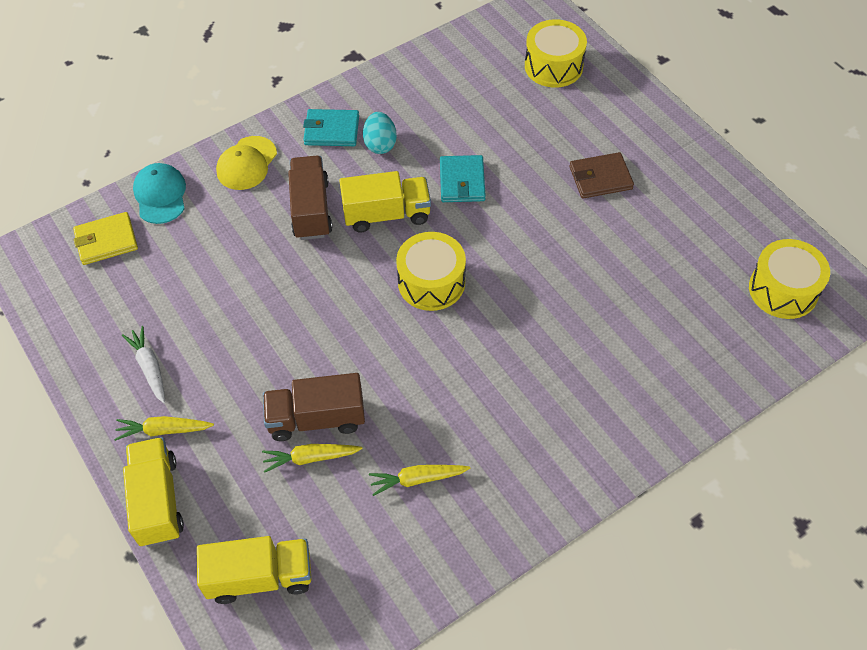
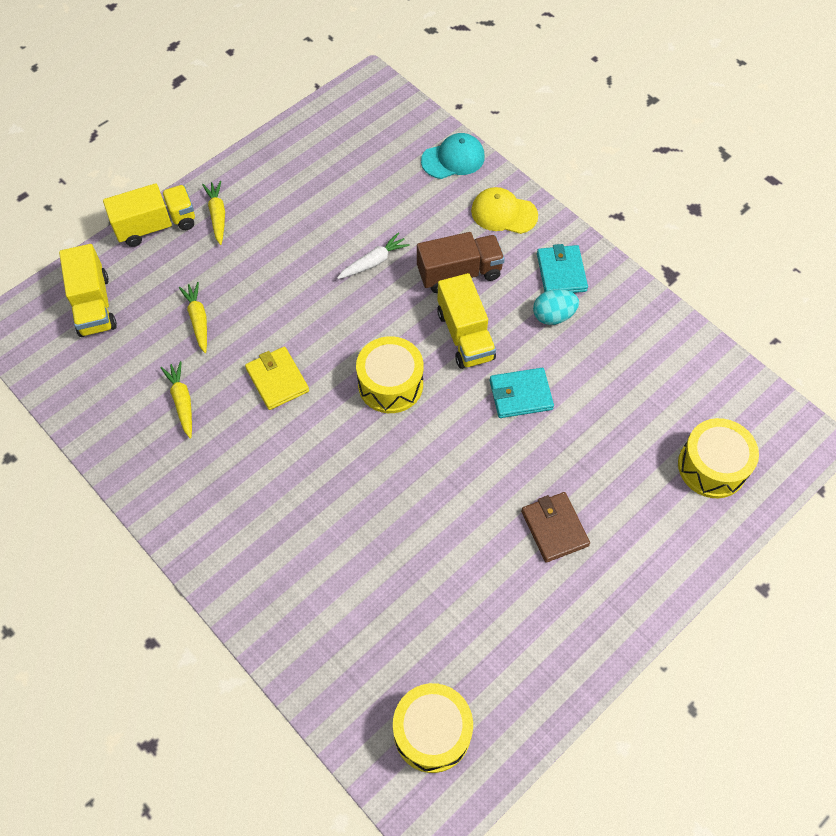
camera: 80 degrees right, 5 degrees up
(106, 241) = (397, 134): yellow wallet -> yellow wallet (277, 380)
(149, 368) = (274, 193): white carrot -> white carrot (373, 262)
(316, 418) = (236, 317): brown truck -> none

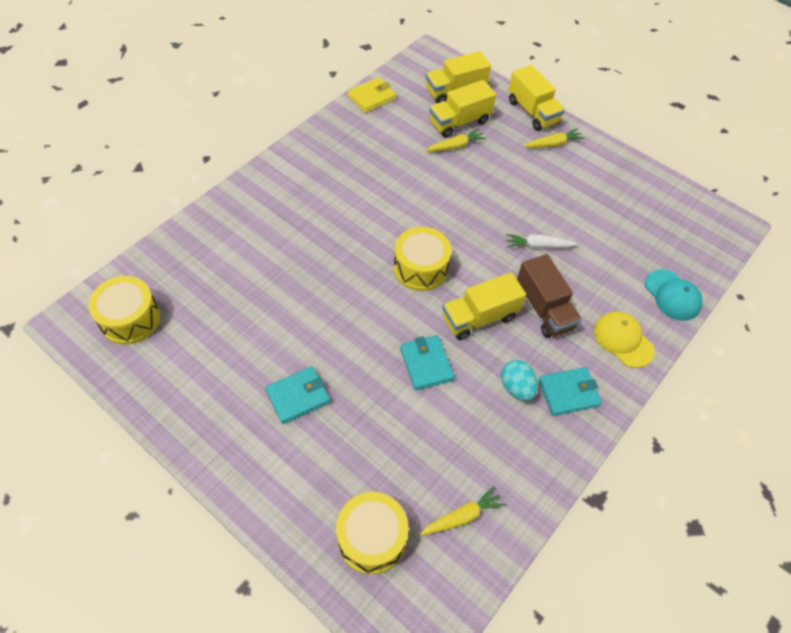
camera: 80 degrees right, 5 degrees down
(155, 309) = (459, 122): none -> yellow truck
(182, 402) = (385, 147): yellow carrot -> yellow carrot (462, 516)
(277, 380) = (412, 197): yellow wallet -> yellow wallet (372, 97)
(373, 262) = (538, 246): white carrot -> white carrot turned 135 degrees clockwise
(503, 213) = (623, 340): yellow cap -> yellow cap turned 45 degrees counterclockwise
(554, 528) = (298, 396): brown wallet -> turquoise wallet

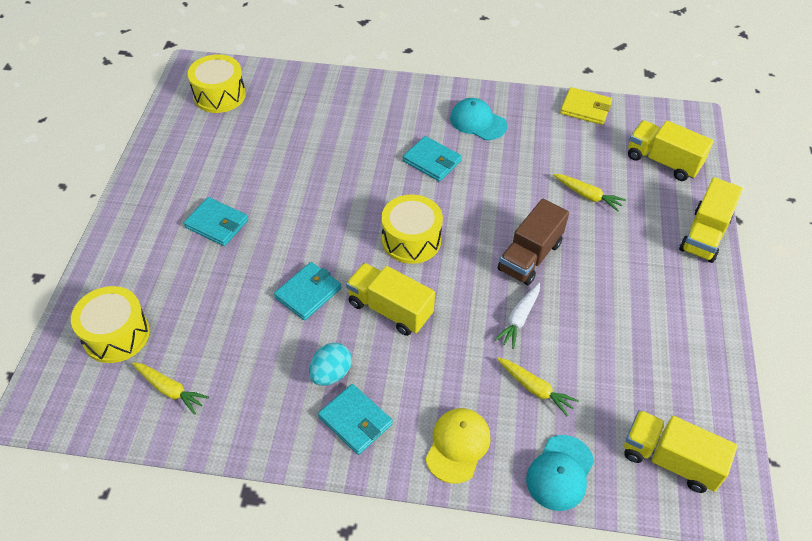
camera: 60 degrees right, 5 degrees down
(331, 162) = (478, 122): none -> turquoise cap
(349, 212) = (432, 161): none -> turquoise wallet
(459, 122) = (623, 184): yellow truck -> yellow truck (670, 460)
(538, 246) = (519, 318): white carrot -> white carrot turned 120 degrees counterclockwise
(544, 308) = (442, 357): brown truck -> brown truck (530, 256)
(553, 144) = (676, 272): yellow carrot -> yellow carrot (535, 389)

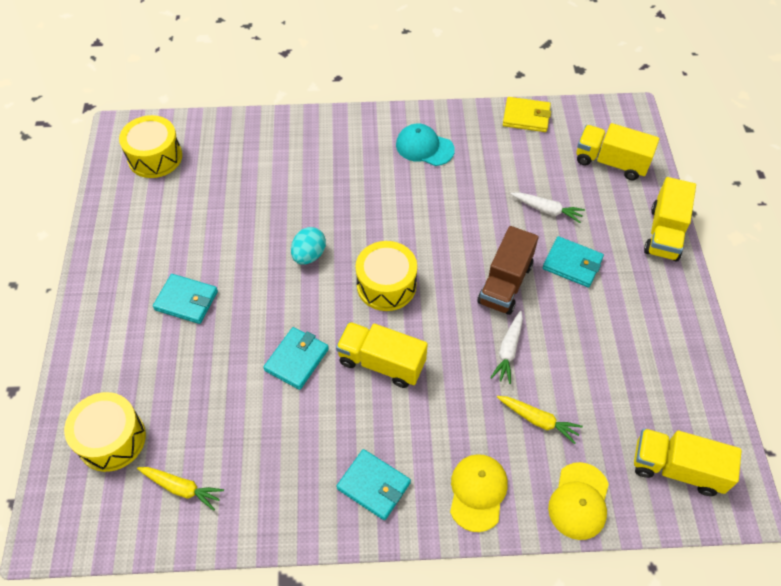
camera: 10 degrees left, 5 degrees up
(331, 374) = (339, 441): turquoise egg -> turquoise egg (309, 255)
(432, 161) = (388, 197): turquoise wallet -> turquoise wallet (572, 264)
(560, 473) = (579, 501): turquoise cap -> yellow cap
(587, 195) = (547, 210): yellow carrot -> white carrot

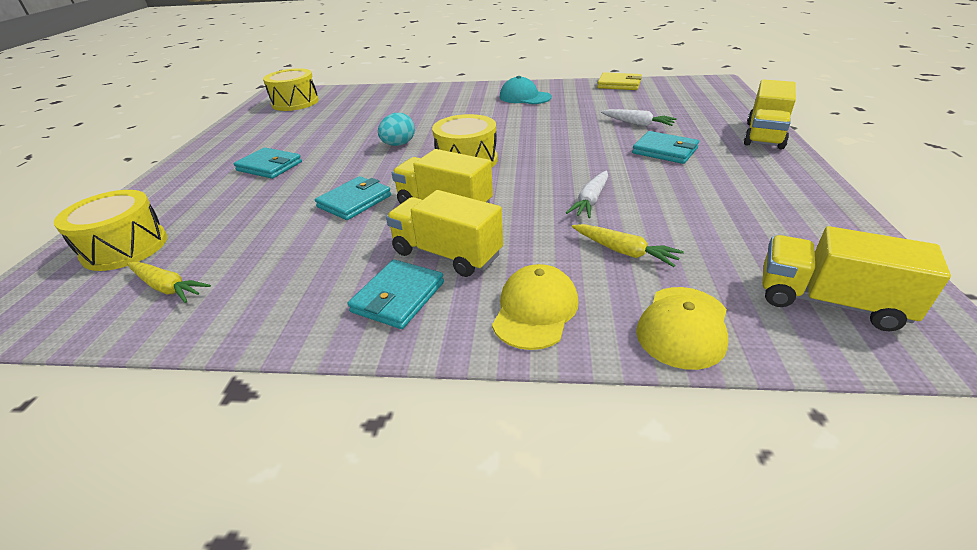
camera: 10 degrees right, 20 degrees down
(373, 485) = (398, 297): turquoise wallet -> turquoise wallet turned 75 degrees clockwise
(505, 283) = (591, 161): brown truck -> none
(611, 162) = (701, 102): yellow truck -> yellow truck (447, 254)

